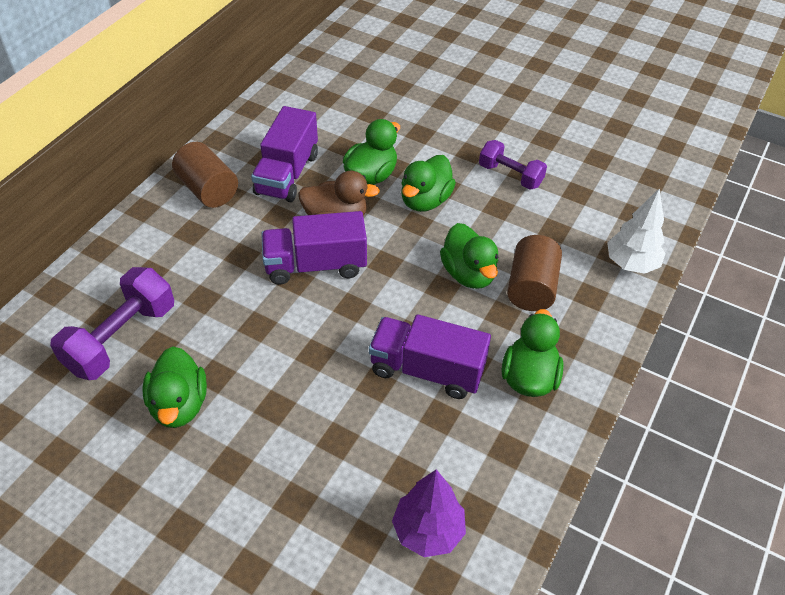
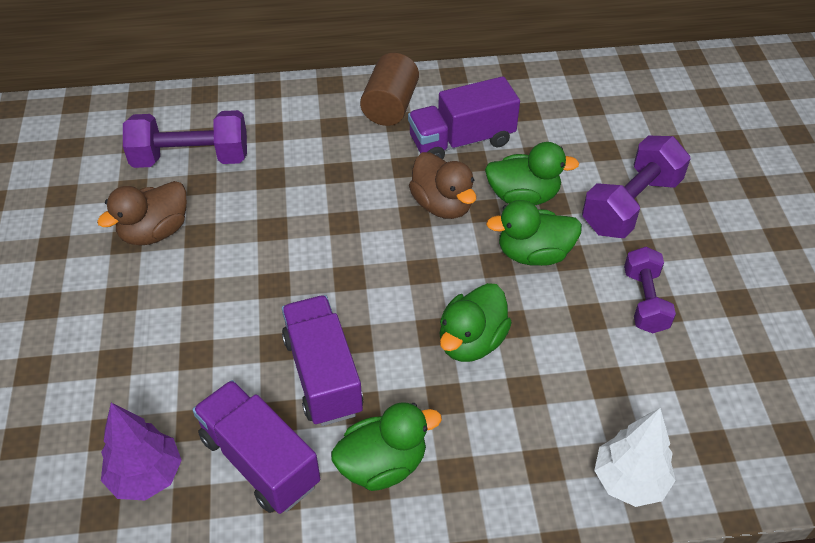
camera: 55 degrees right, 0 degrees up
(179, 405) = (155, 232): green duck -> brown duck
(316, 265) = (373, 224): purple truck -> purple truck (260, 461)
(430, 133) = (631, 205): none -> purple dumbbell
(531, 287) = (503, 404): brown cylinder -> none

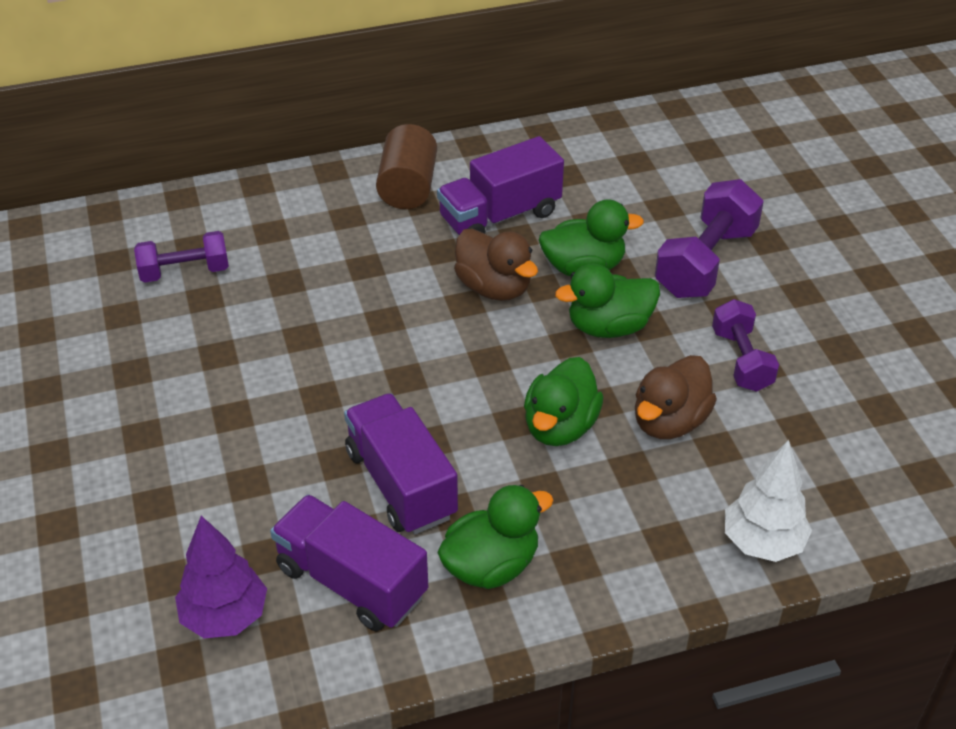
camera: 10 degrees left, 5 degrees down
(155, 232) = (163, 357): brown duck -> brown duck (669, 421)
(191, 158) = (185, 272): purple dumbbell -> purple dumbbell, size x0.64

